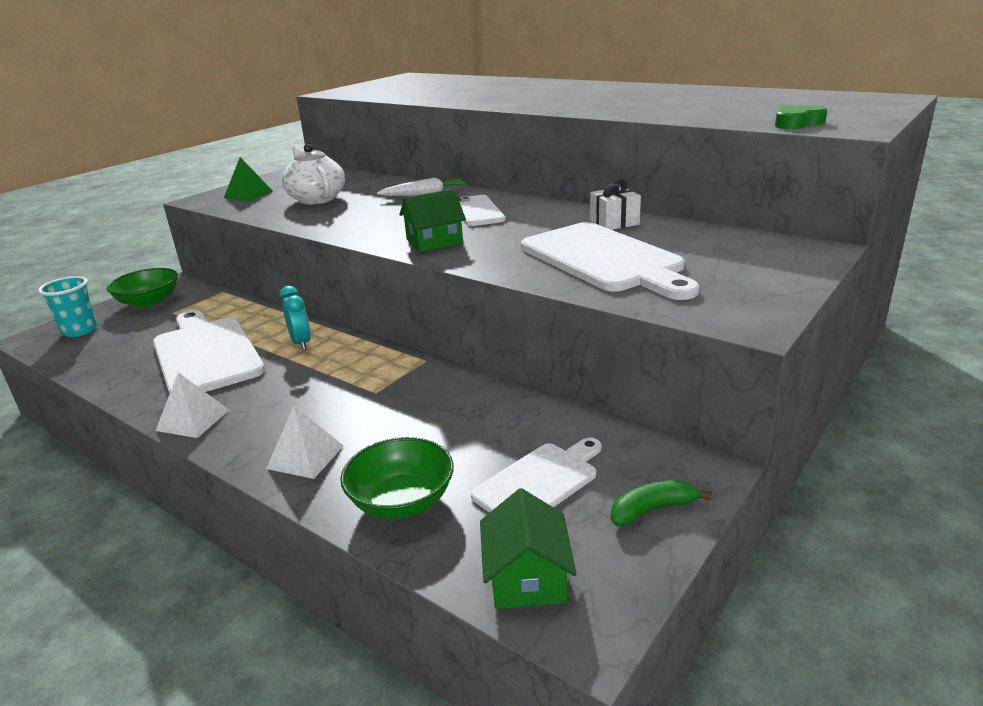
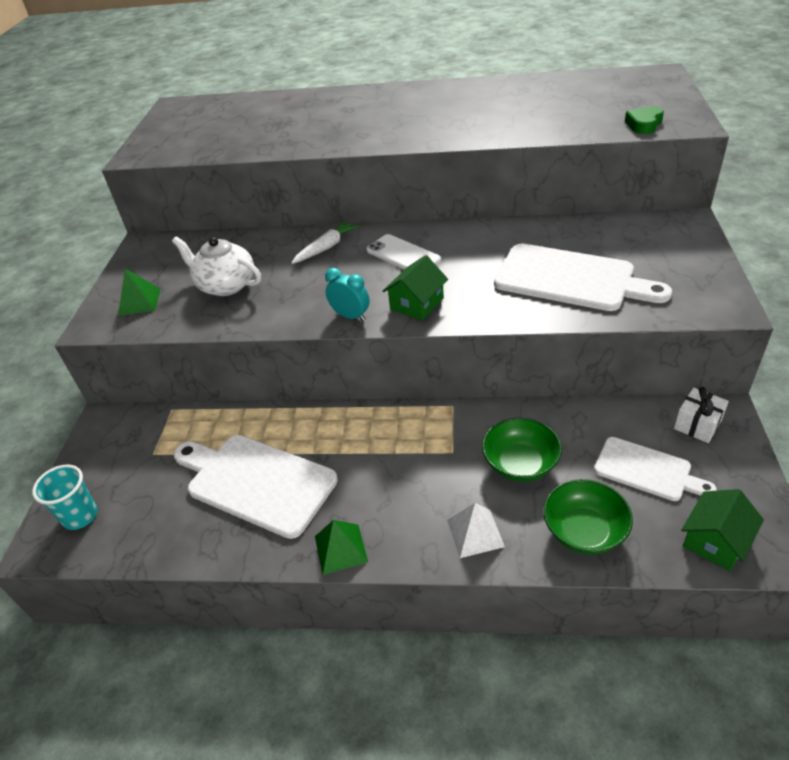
camera: 30 degrees left, 15 degrees up
(149, 302) = (108, 452): green bowl -> green bowl (520, 464)
(193, 420) = (341, 549): white pyramid -> green pyramid
(301, 343) = (329, 433): turquoise clock -> turquoise clock (350, 316)
(527, 577) = (715, 541): green house -> green house turned 75 degrees clockwise
(539, 482) = (647, 470): white cutting board -> white cutting board turned 105 degrees clockwise
(614, 222) = (527, 235): white gift -> white gift (697, 424)
(652, 510) = (727, 457): green banana -> none

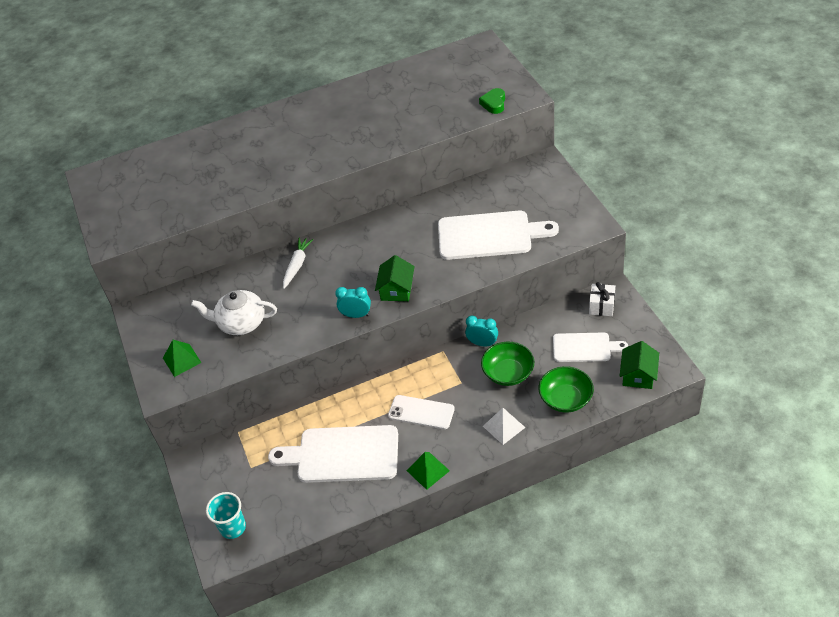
camera: 25 degrees left, 5 degrees up
(403, 255) = (361, 253): white phone -> white phone (421, 412)
(507, 414) = (482, 343): none -> turquoise clock

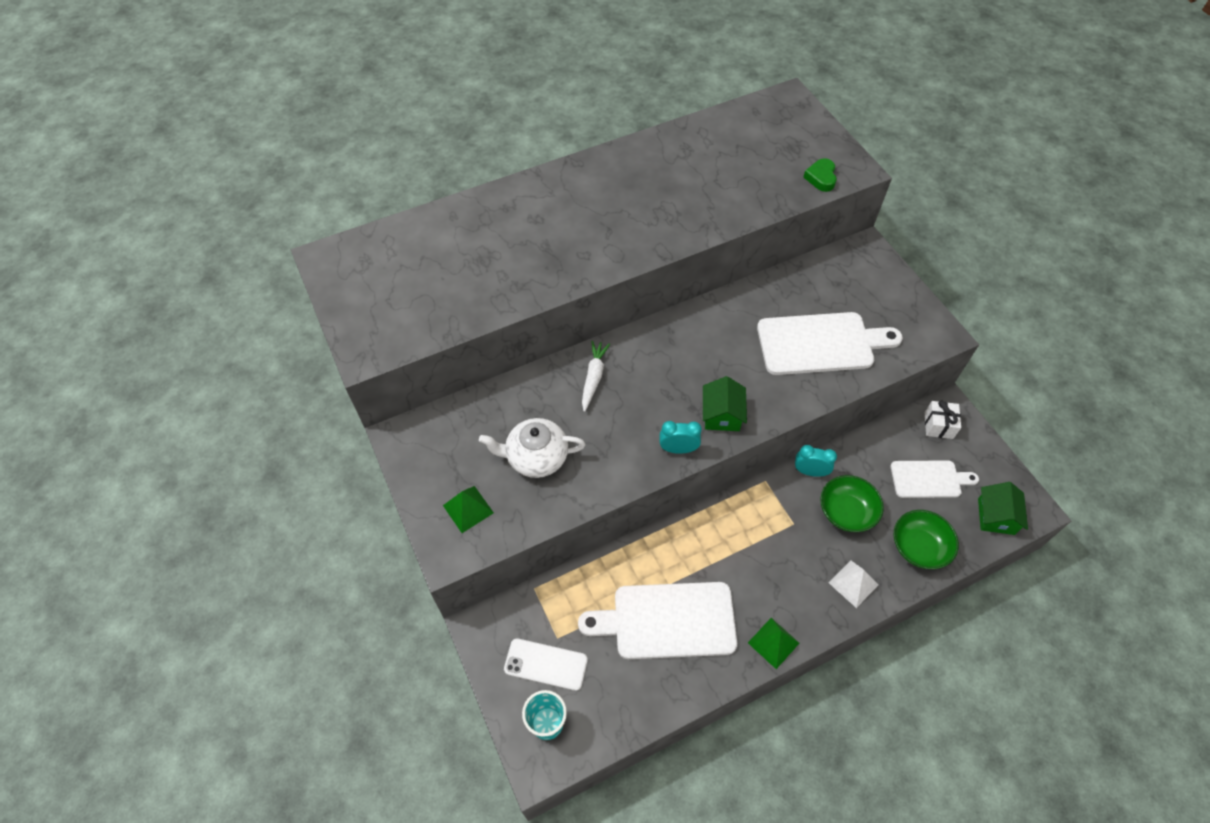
camera: 10 degrees left, 10 degrees up
(421, 412) = (753, 563): white phone -> white phone (546, 664)

